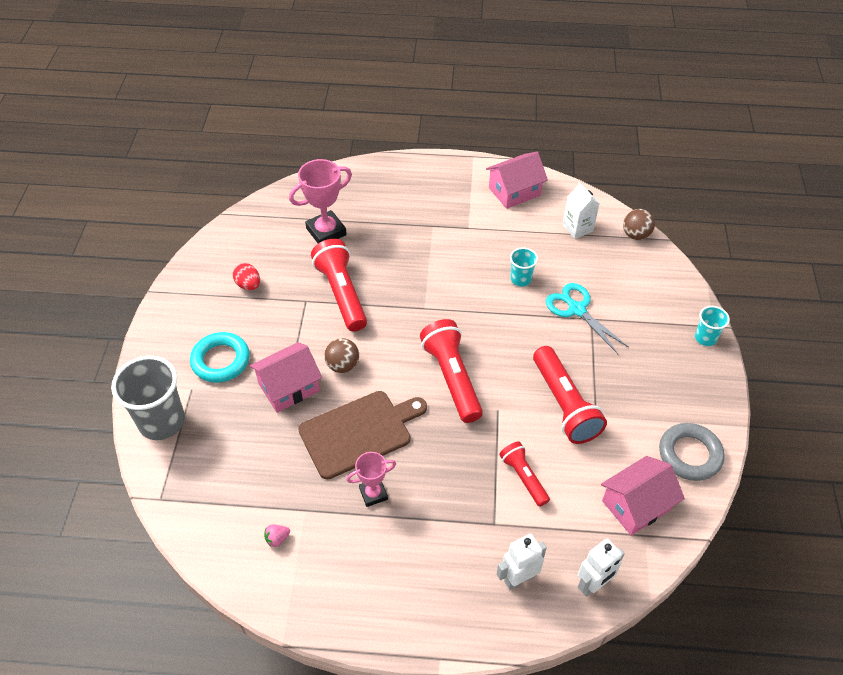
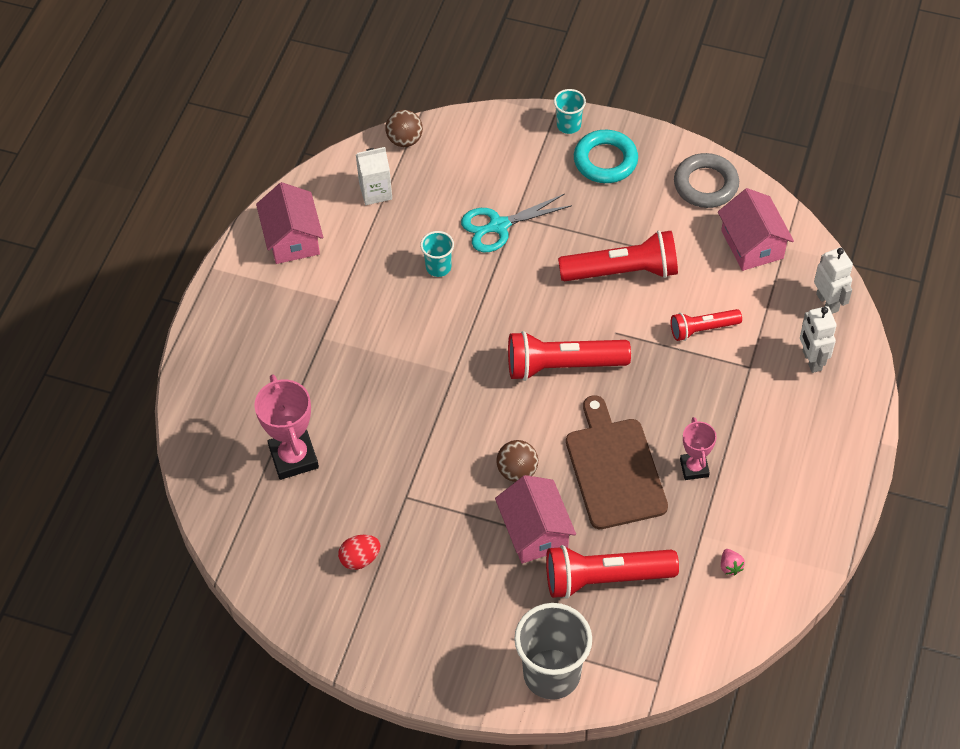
camera: 75 degrees left, 5 degrees up
(221, 360) = (475, 602): turquoise ring -> turquoise ring (605, 160)
(342, 294) = (406, 455): red flashlight -> red flashlight (605, 578)

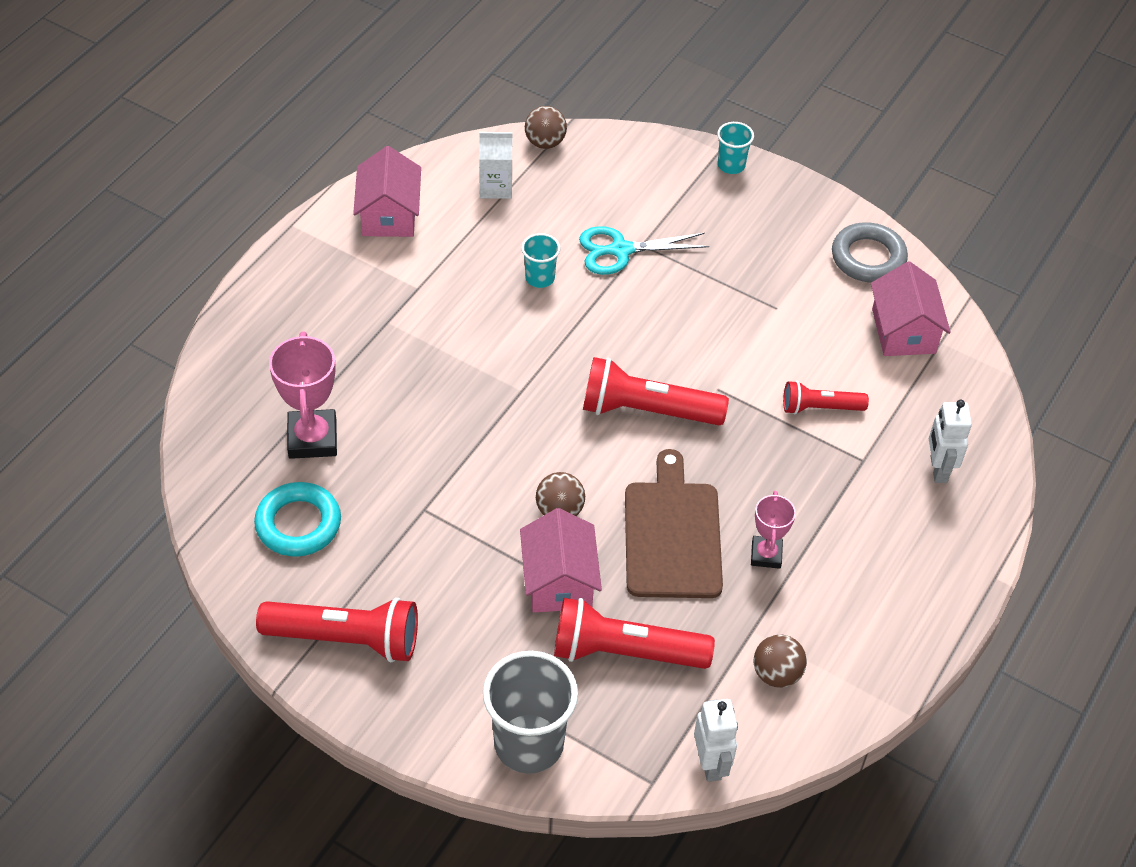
camera: 10 degrees right, 5 degrees down
(360, 559) = (350, 563): red egg -> none
(605, 160) = (761, 209): turquoise ring -> turquoise ring (298, 524)
(622, 271) = (745, 327): red flashlight -> red flashlight (345, 639)
(730, 566) = (776, 674): pink strawberry -> brown ball
(827, 302) = (974, 411): white robot -> white robot (710, 764)

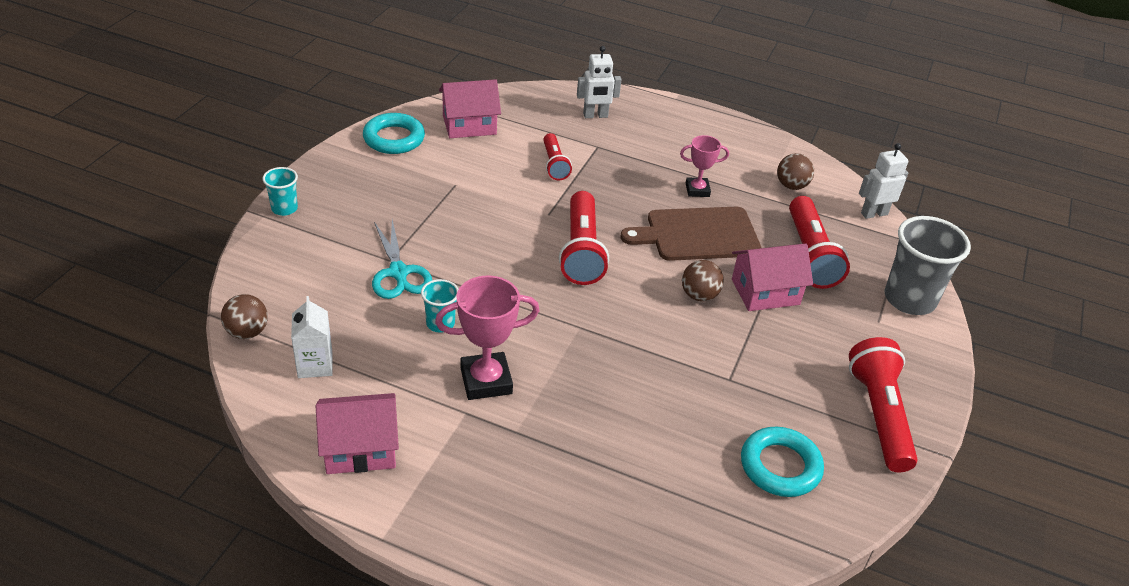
camera: 100 degrees left, 10 degrees down
(312, 438) = (679, 470): pink trophy -> pink trophy (486, 380)
(868, 258) = (394, 138): grey ring -> turquoise ring

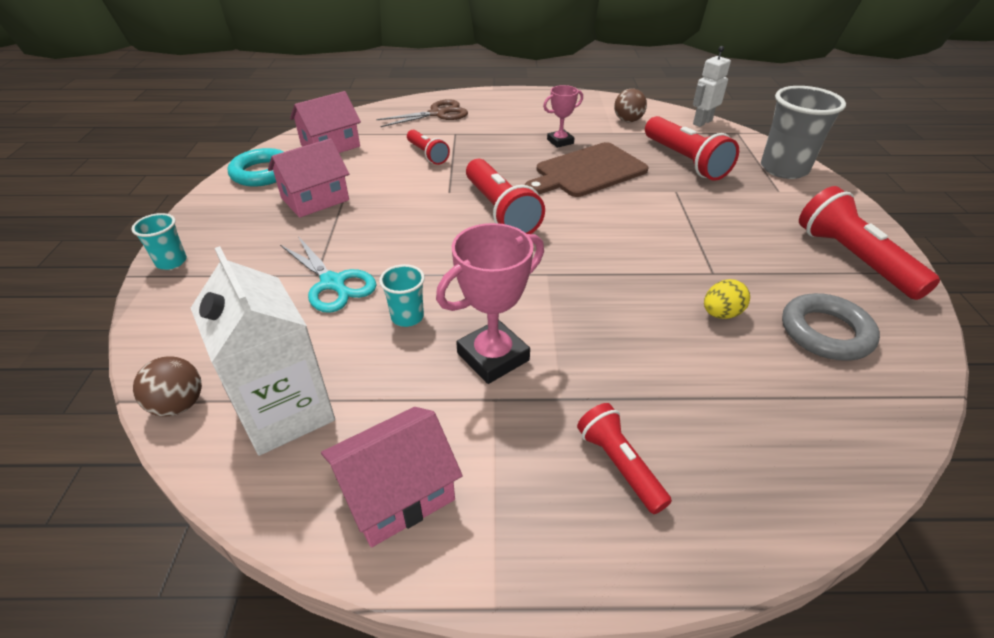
camera: 20 degrees left, 0 degrees up
(315, 365) = (285, 412): white carton -> white carton, size x1.76
(523, 493) = (619, 465): none -> red flashlight
(595, 116) = (437, 114): white robot -> brown scissors
(699, 295) = (628, 215): brown ball -> none
(702, 417) = (721, 314): none -> yellow egg
(765, 292) = (677, 196): pink house -> pink house (315, 199)
(780, 466) = (825, 332): turquoise ring -> grey ring

